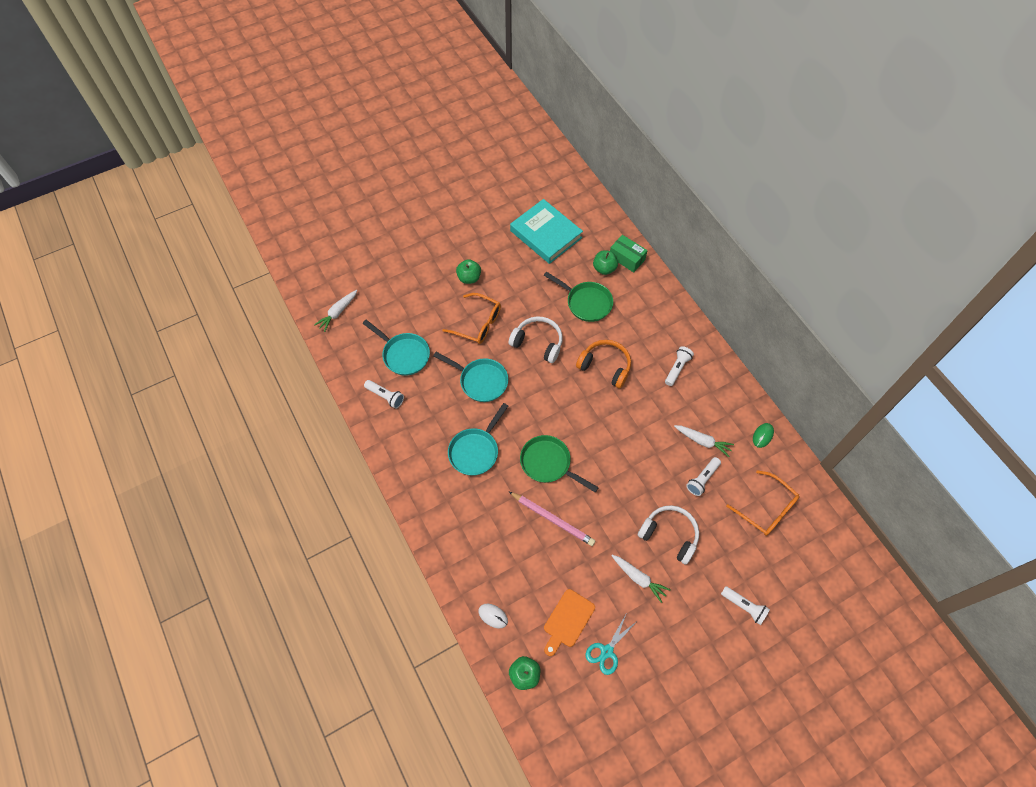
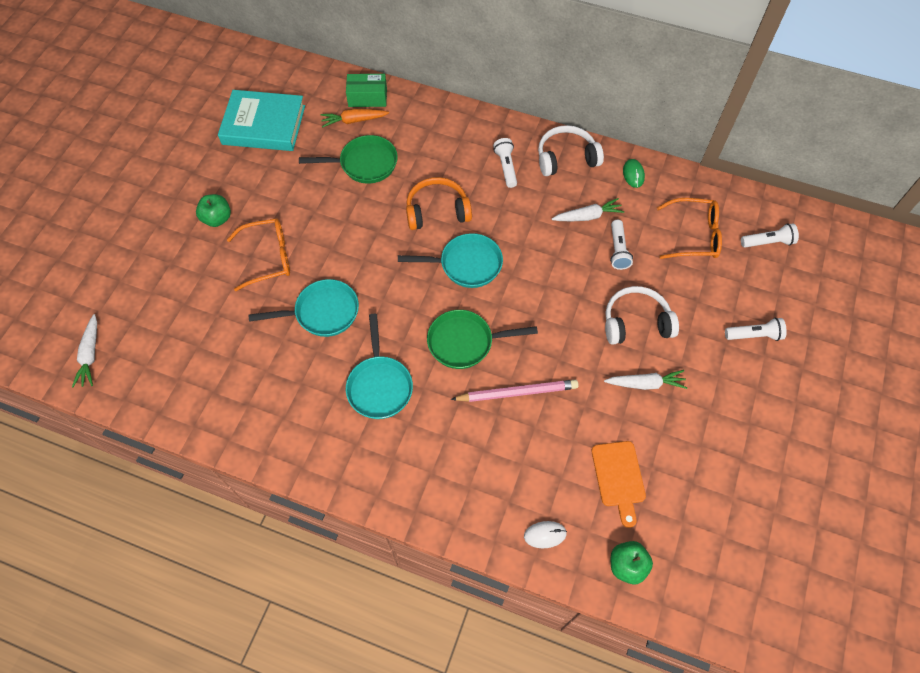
camera: 40 degrees left, 0 degrees up
(385, 396) = (229, 403): white flashlight -> white flashlight (768, 242)
(403, 354) = (211, 345): turquoise pan -> turquoise pan (466, 264)
(538, 343) = (349, 234): white headphones -> white headphones (566, 158)
(604, 268) = (354, 121): green apple -> orange carrot
(606, 651) = (679, 475): turquoise scissors -> none

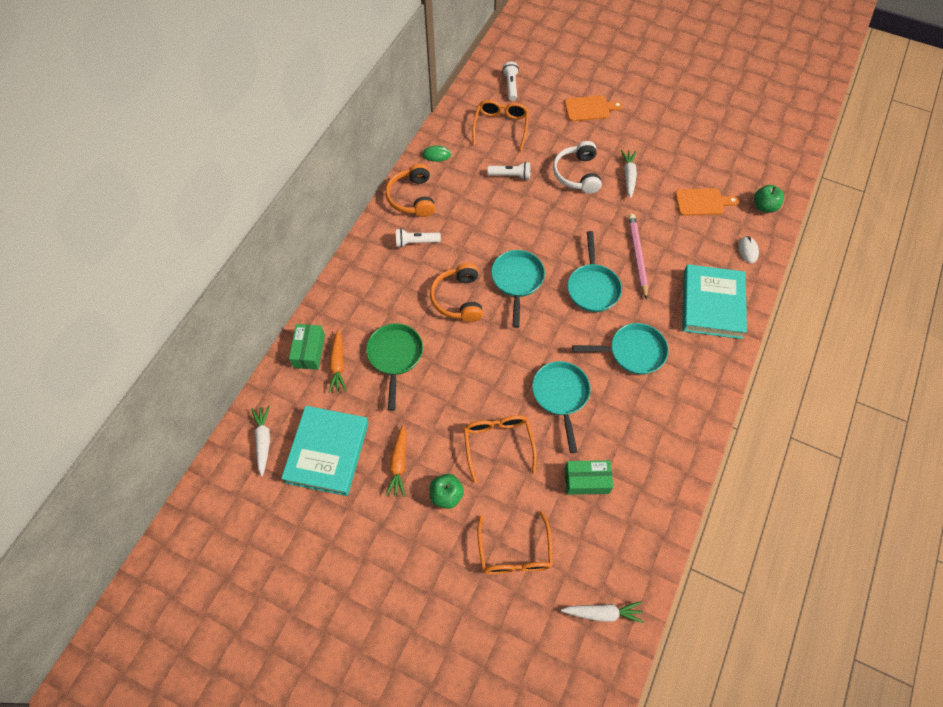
camera: 85 degrees left, 0 degrees up
(156, 278) = (514, 553): none -> orange glasses
(225, 339) = (586, 480): none -> green box
(250, 179) = (398, 464): none -> orange carrot
(453, 480) = (712, 304): none -> turquoise book
(465, 342) = (592, 287): green pan -> turquoise pan
(566, 158) = (412, 197): white headphones -> orange headphones
(588, 216) = (475, 190): white carrot -> white carrot (263, 441)
(754, 335) = (589, 109): white flashlight -> orange cutting board

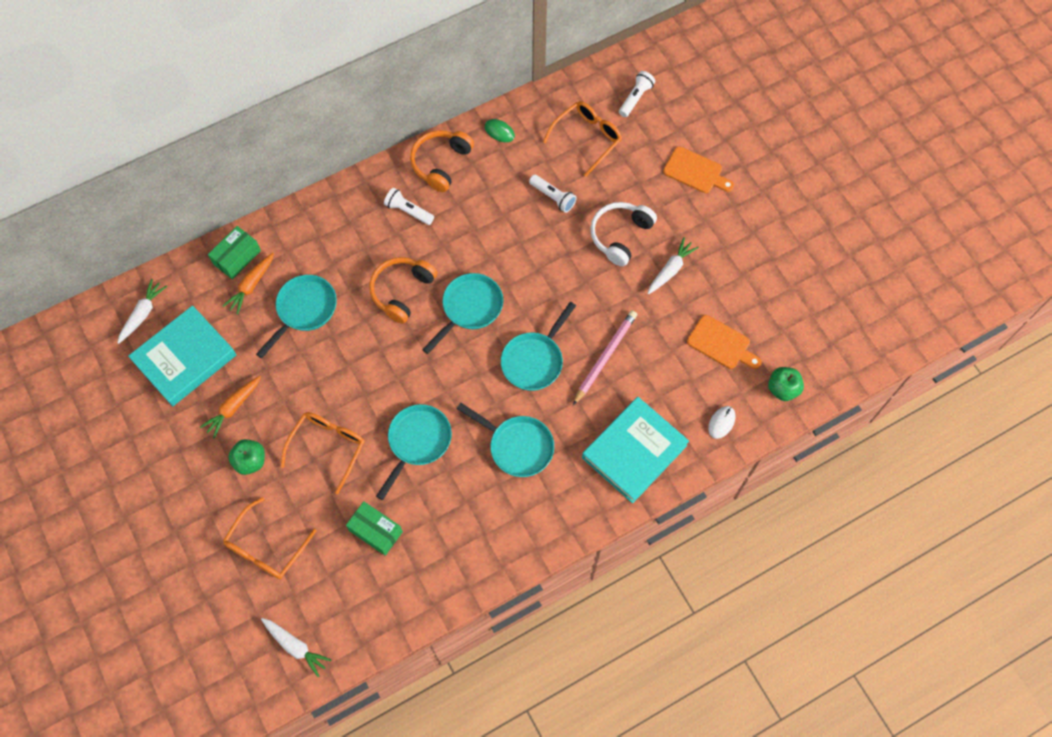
camera: 35 degrees right, 5 degrees up
(395, 357) = (304, 310): green pan -> turquoise pan

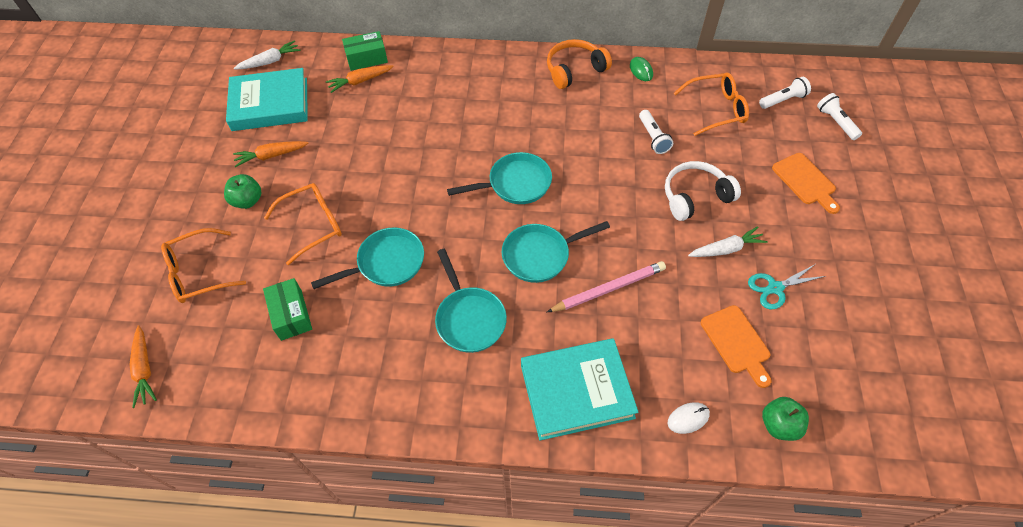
camera: 35 degrees right, 10 degrees down
(296, 646) = (144, 370): white carrot -> orange carrot
(304, 310) = (383, 117): turquoise pan -> none
(402, 291) = (469, 143): orange headphones -> none
(408, 211) = (521, 90): white flashlight -> white flashlight (836, 122)
(723, 282) = (775, 288): none -> turquoise scissors

